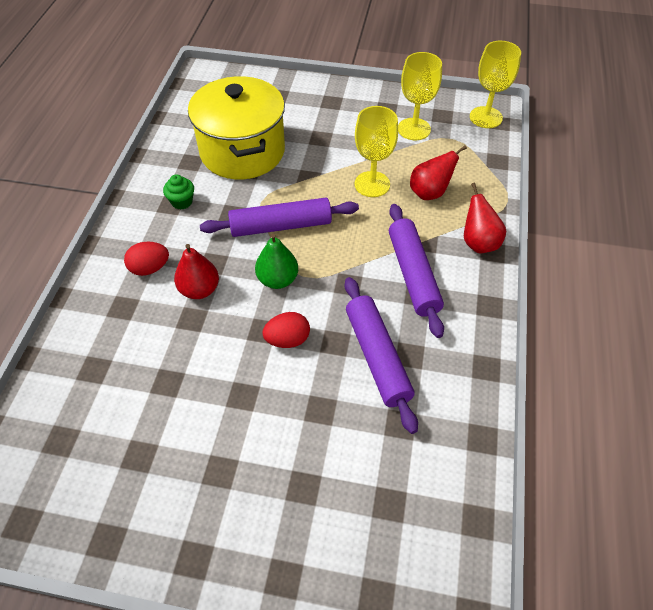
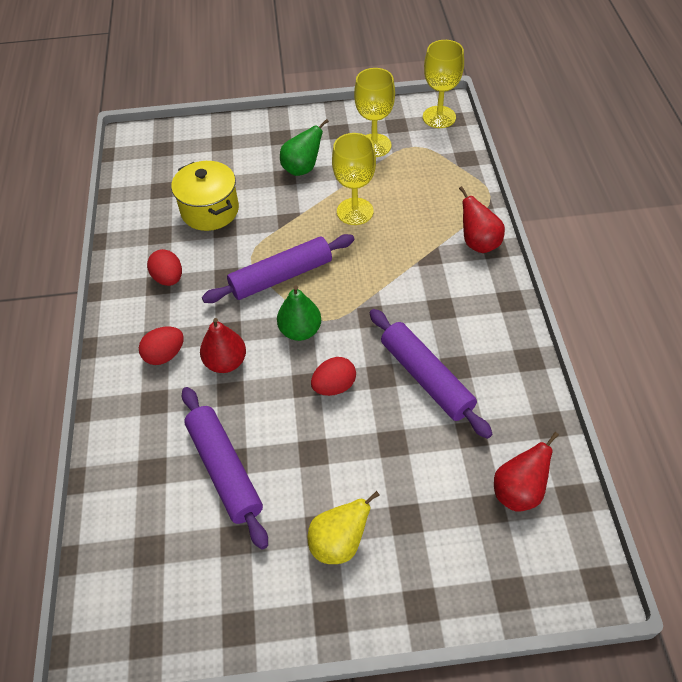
camera: 15 degrees left, 0 degrees up
(182, 202) = (168, 278): green cupcake -> red egg
(231, 490) = (339, 543): none -> yellow pear
(242, 151) = (210, 210): yellow pot -> yellow pot, size x0.64
(339, 134) = (302, 168): none -> green pear
(413, 274) = (429, 290): purple rolling pin -> purple rolling pin (225, 469)
(430, 193) = (414, 206): red pear -> red pear (518, 491)

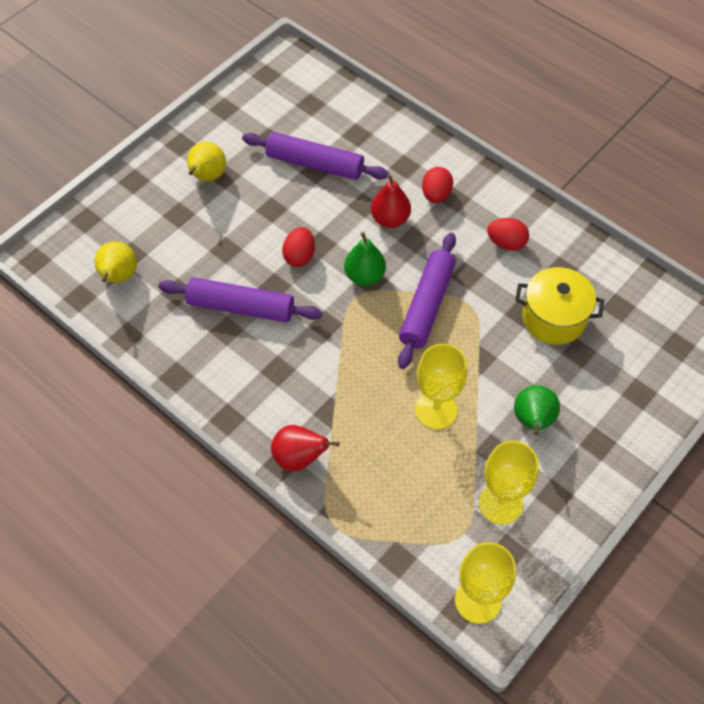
camera: 135 degrees right, 5 degrees up
(518, 491) = (119, 277): red pear -> yellow pear

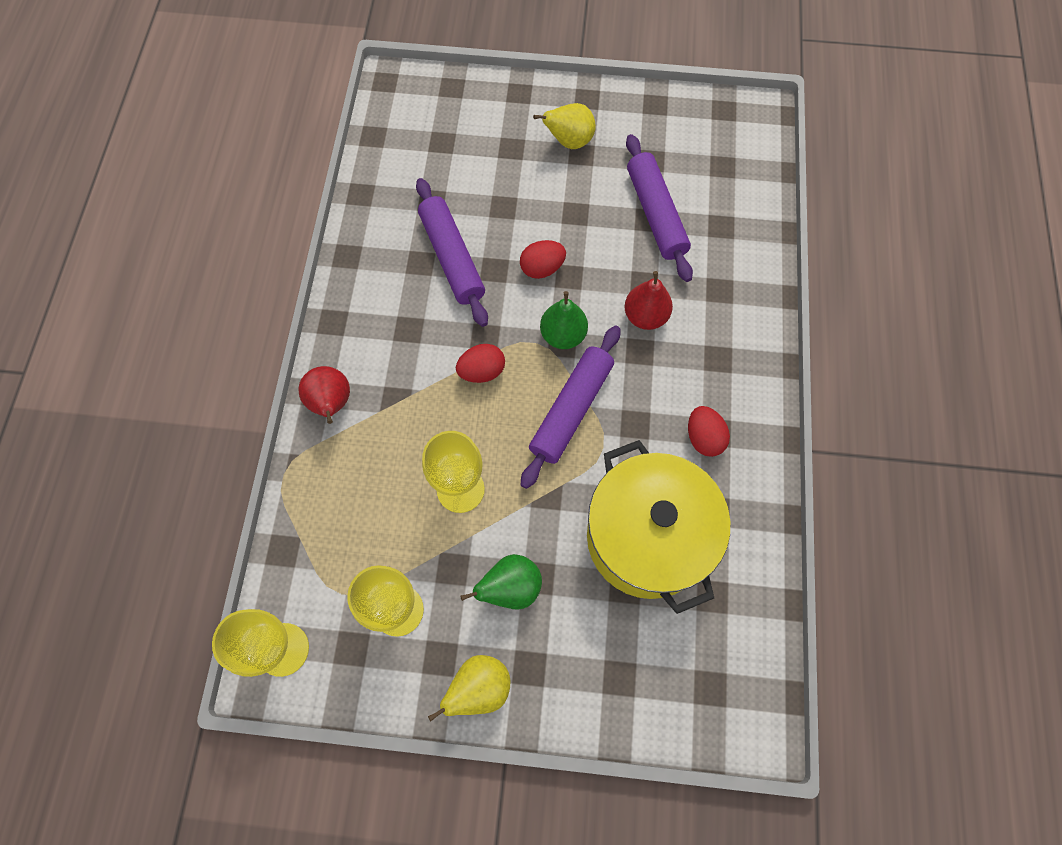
camera: 55 degrees right, 10 degrees up
(119, 277) = (413, 149): yellow pear -> yellow pear (479, 688)
(427, 305) = (571, 410): purple rolling pin -> purple rolling pin turned 45 degrees counterclockwise
(436, 195) = (708, 338): red egg -> red egg (482, 371)
(553, 318) = (647, 538): yellow pot -> yellow pot, size x1.55

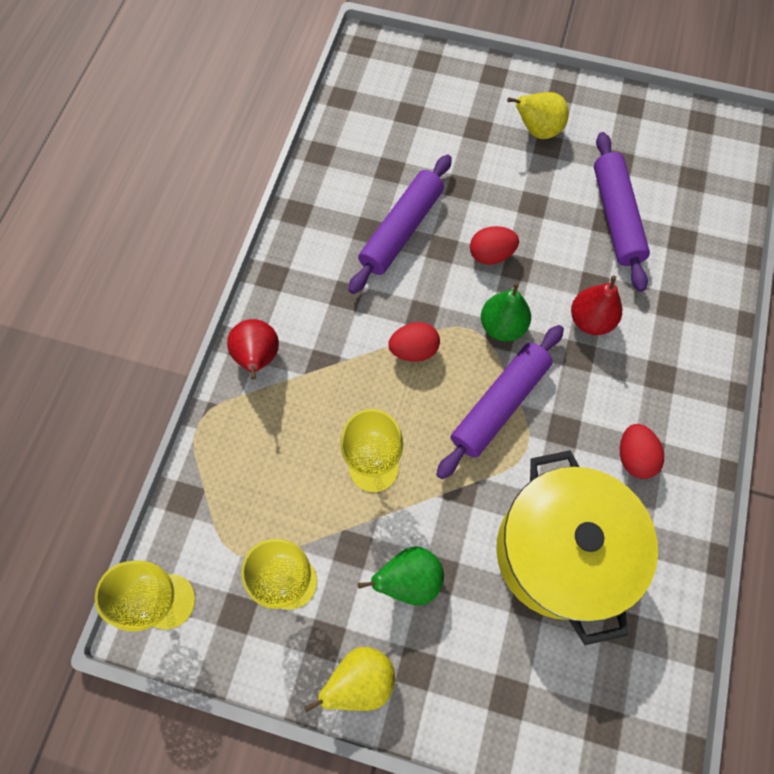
camera: 10 degrees right, 0 degrees up
(452, 258) = (401, 230): purple rolling pin -> purple rolling pin turned 45 degrees clockwise

